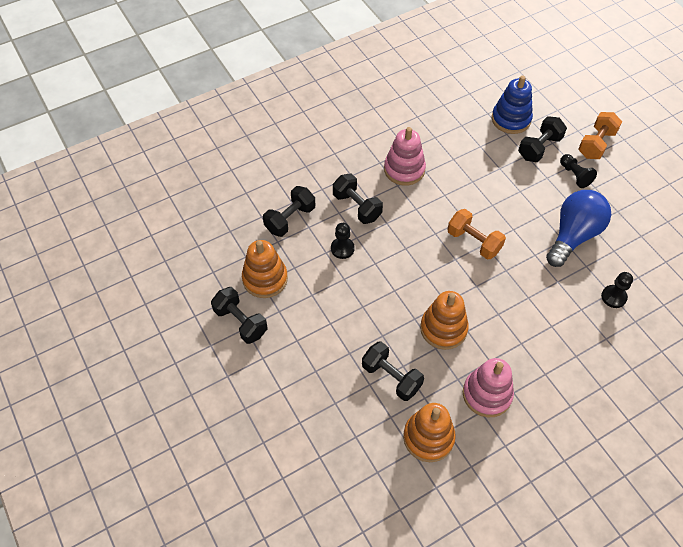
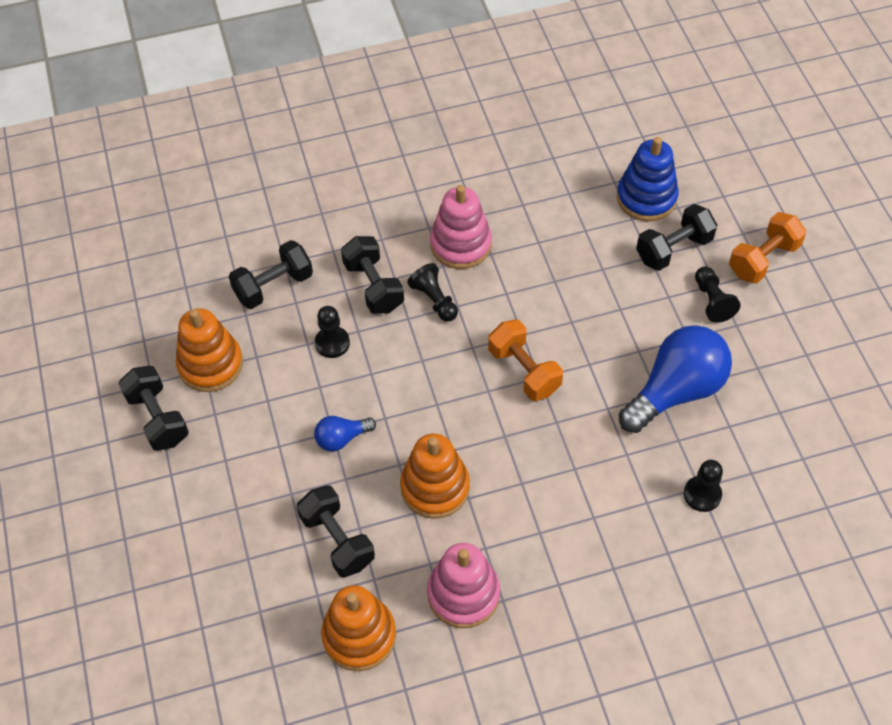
camera: 15 degrees right, 0 degrees up
(370, 309) = (341, 438): none -> blue light bulb
(400, 208) = (434, 300): none -> black pawn

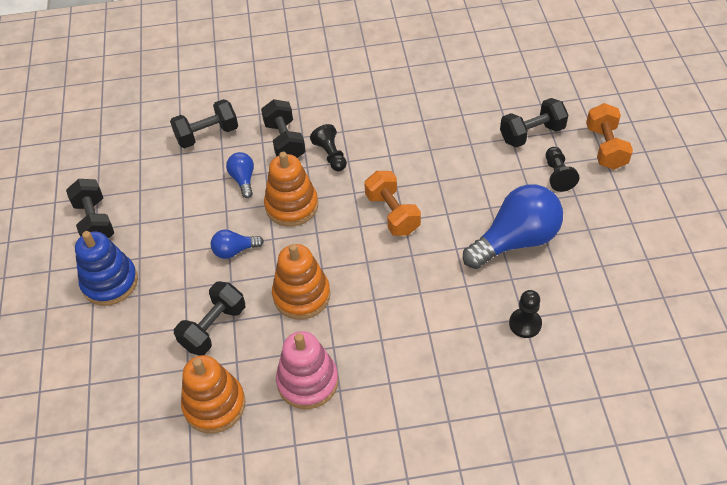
camera: 10 degrees right, 5 degrees down
(210, 364) = (145, 187): orange stacking toy -> orange stacking toy (291, 206)
(332, 343) = (243, 179): black pawn -> blue light bulb
(337, 540) = (213, 328): black dumbbell -> black dumbbell turned 60 degrees clockwise
(460, 244) = (360, 117): pink stacking toy -> none
(646, 198) = (515, 95): blue stacking toy -> blue stacking toy (110, 282)
(763, 259) = (605, 147): orange dumbbell -> orange dumbbell turned 60 degrees counterclockwise

